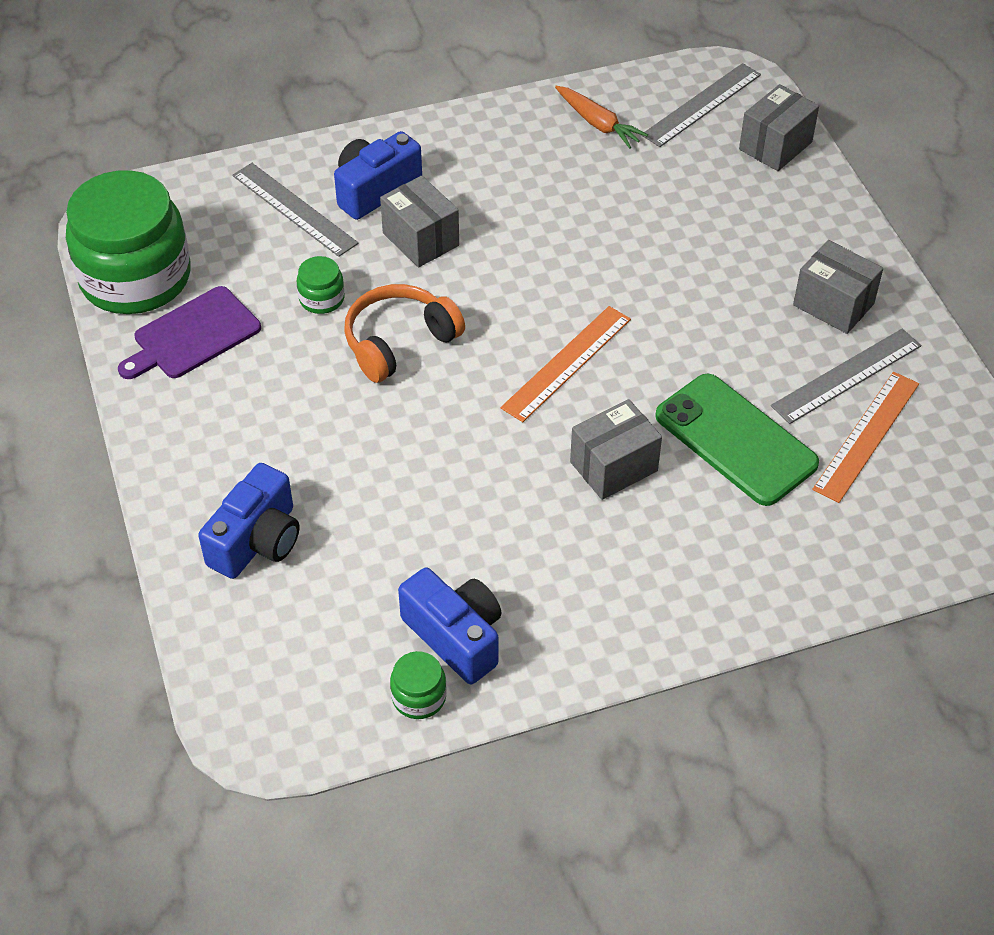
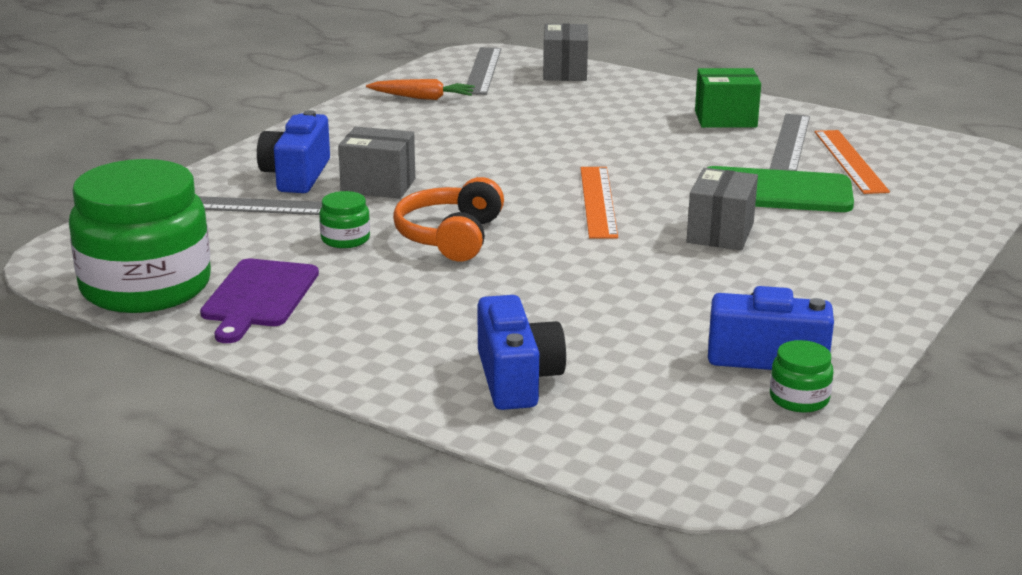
camera: 40 degrees left, 25 degrees down
(833, 304) = (725, 119): grey box -> green box

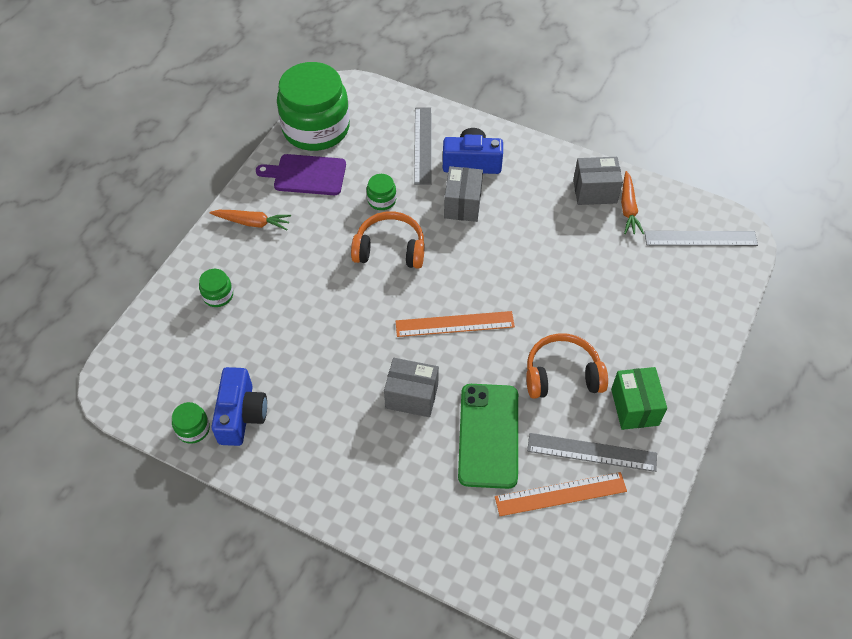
camera: 85 degrees right, 30 degrees up
(354, 346) = (252, 222): none -> orange carrot
(517, 379) = (218, 295): blue camera -> green jar
(565, 72) = (715, 292): grey box -> grey box (595, 191)
(682, 149) = (562, 375): none -> orange headphones

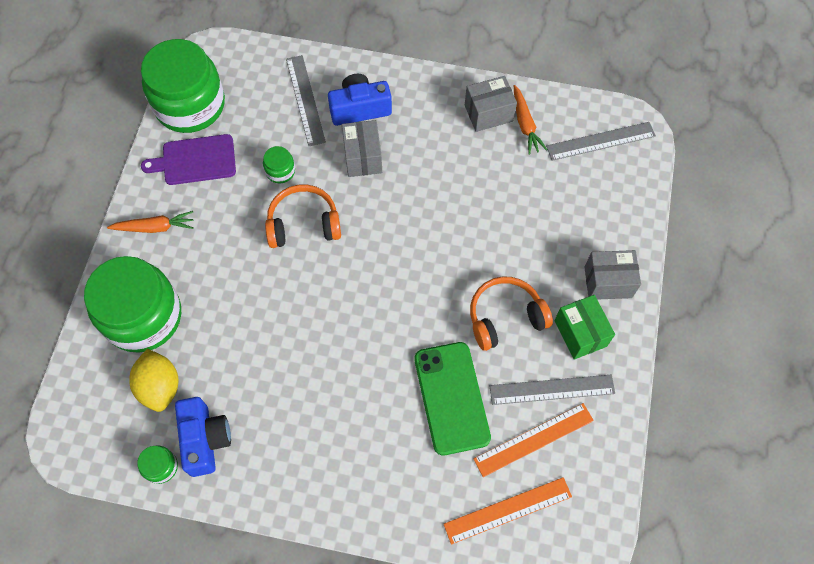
camera: 15 degrees left, 10 degrees up
(214, 359) = (160, 386): none -> yellow lemon
(218, 295) = (143, 316): green jar -> green jar, size x2.48
(411, 396) = (367, 376): grey box -> grey box (608, 282)
(454, 324) = (389, 289): orange ruler -> orange ruler (507, 510)

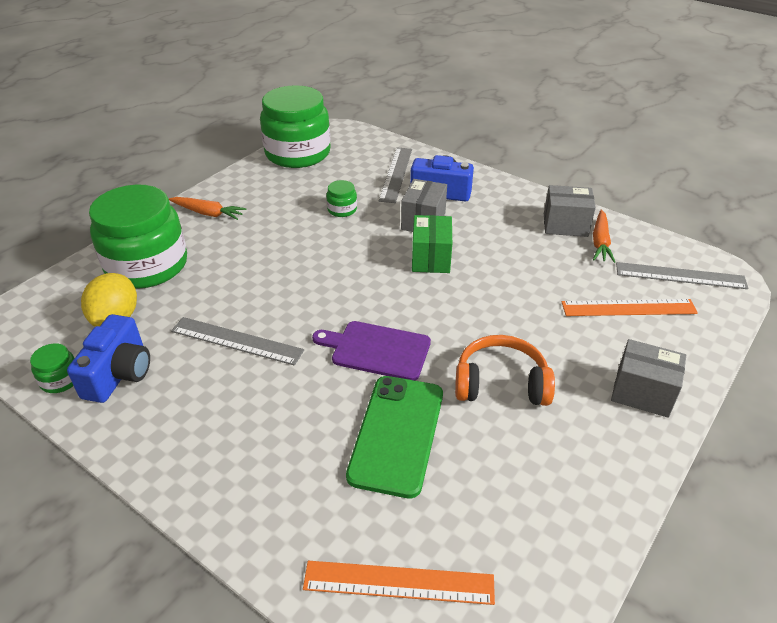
camera: 25 degrees right, 25 degrees down
(195, 160) = (275, 184): purple cutting board -> purple cutting board (376, 350)
(303, 224) = (337, 248): orange headphones -> none
(534, 439) = (474, 516): orange ruler -> orange ruler (628, 308)
(552, 389) = (524, 471): grey ruler -> grey ruler (237, 340)
(580, 333) = (586, 429): green box -> green box (431, 258)

